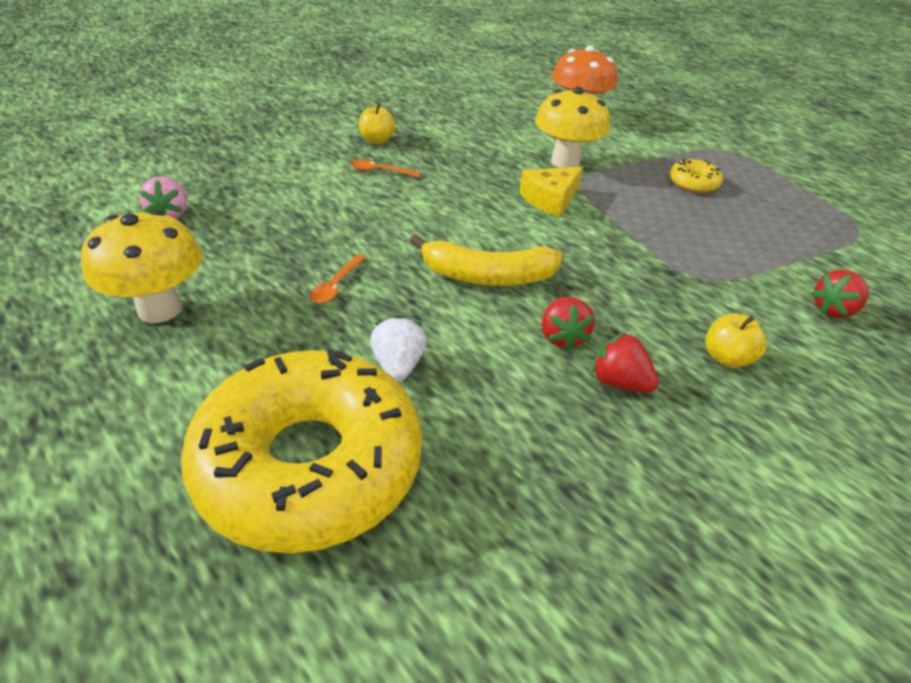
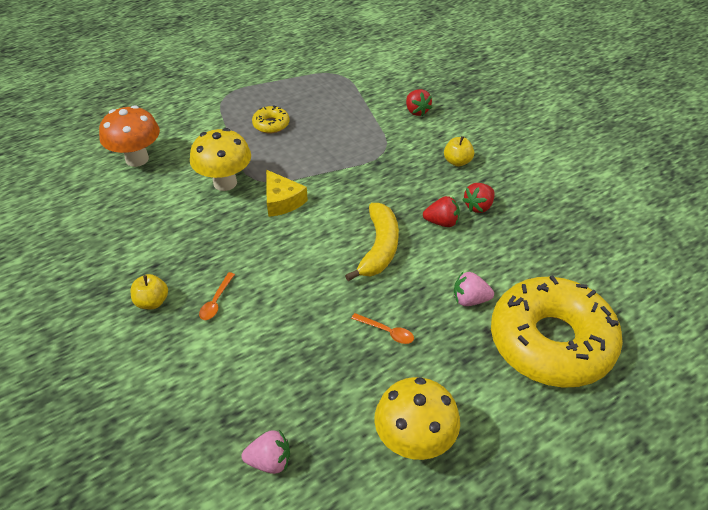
camera: 80 degrees left, 5 degrees up
(398, 365) = (470, 300): white strawberry -> pink strawberry

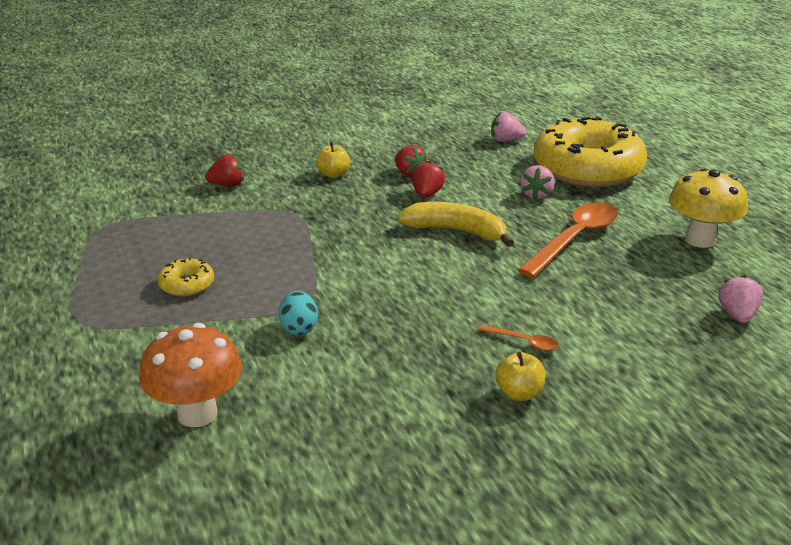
camera: 80 degrees left, 15 degrees down
(225, 183) = (299, 328): yellow mushroom -> turquoise egg
(282, 201) = (356, 285): yellow cheese -> none
(387, 332) = (574, 239): orange spoon -> orange spoon, size x2.26
(590, 269) = (505, 140): none -> pink strawberry

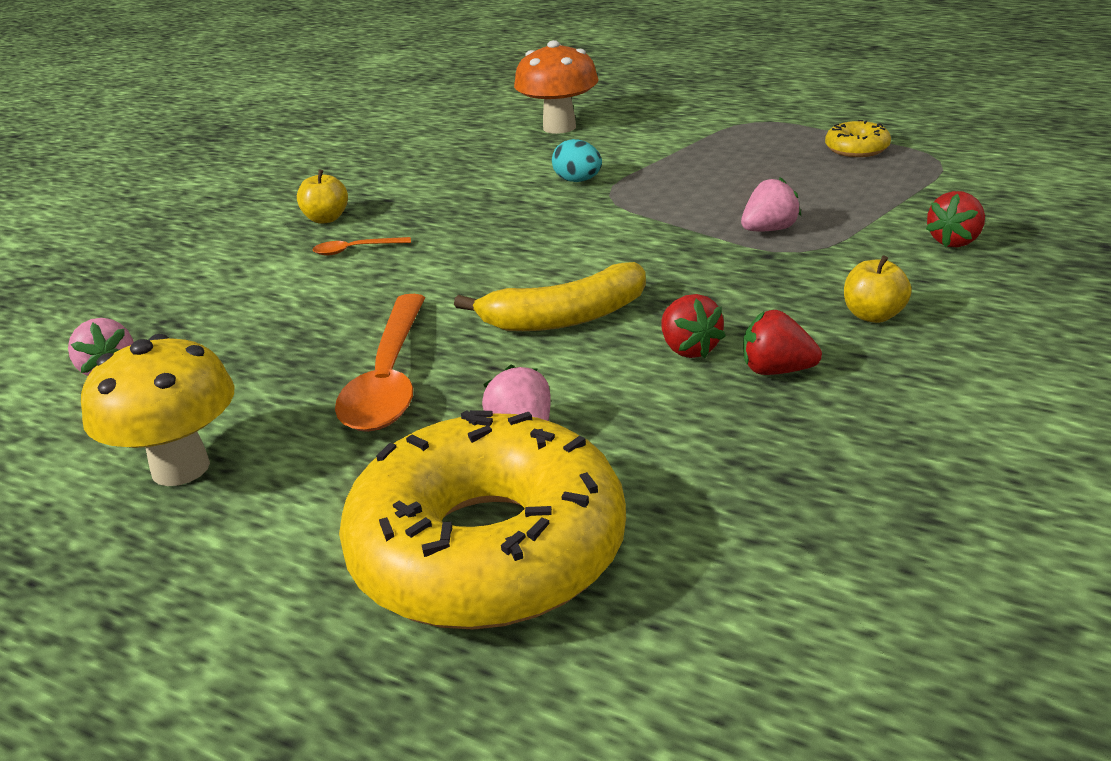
camera: 145 degrees right, 0 degrees up
(187, 285) = (738, 163): yellow donut -> yellow donut (857, 149)
(505, 140) = (747, 550): pink strawberry -> pink strawberry (769, 230)

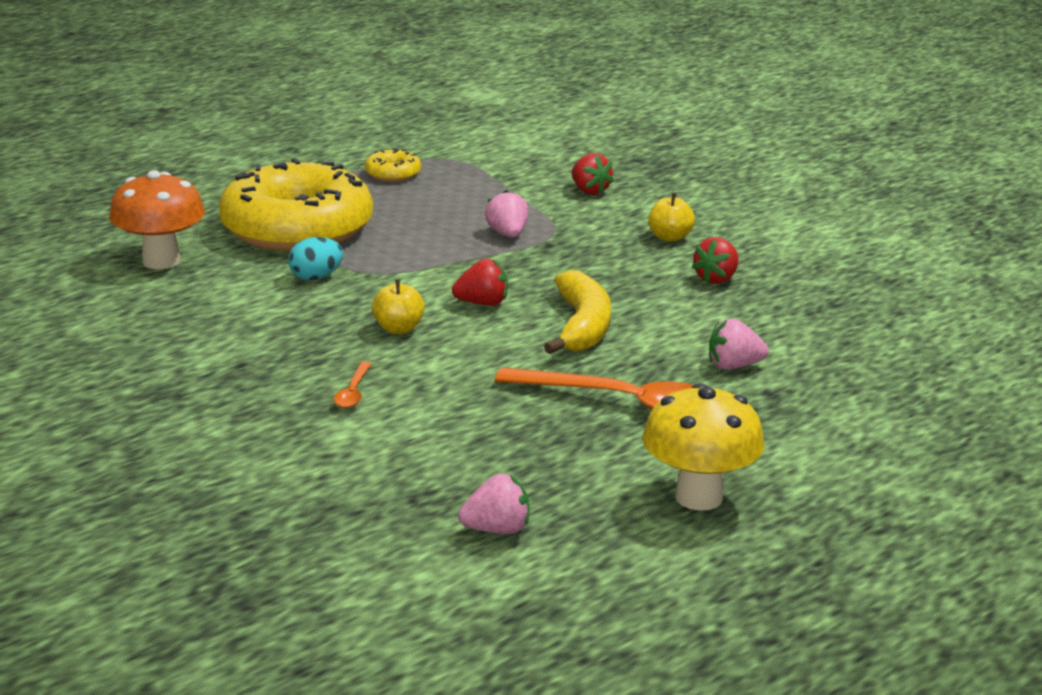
camera: 75 degrees left, 5 degrees down
(326, 219) = (253, 399): yellow apple -> yellow apple (398, 329)
(488, 550) = (862, 396): yellow donut -> yellow donut (297, 229)
(689, 349) = (667, 297): red strawberry -> red strawberry (482, 303)

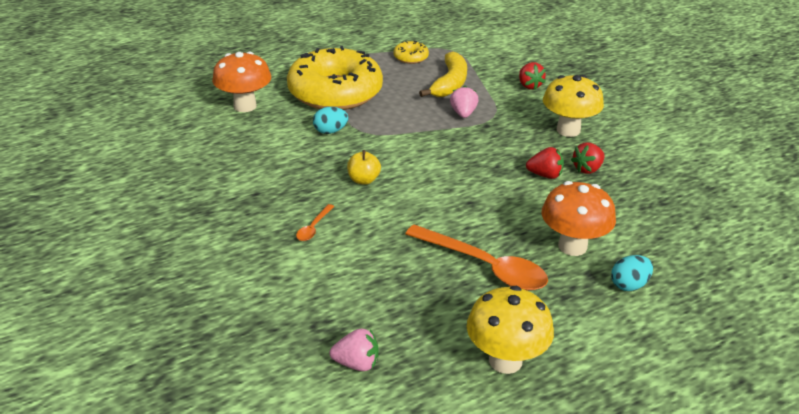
camera: 15 degrees right, 10 degrees up
(482, 303) = (425, 167): red strawberry -> red strawberry (545, 175)
(582, 326) = (482, 196): yellow banana -> yellow banana (450, 83)
(670, 237) = (568, 130): yellow apple -> yellow mushroom
(734, 366) = (572, 246): pink strawberry -> orange mushroom
(827, 397) = (629, 285): none -> turquoise egg

